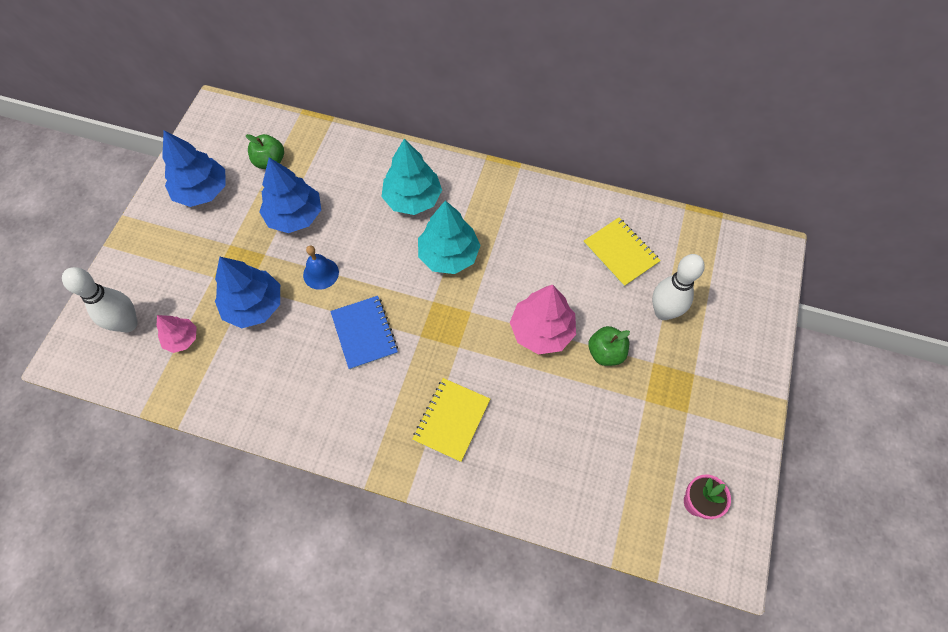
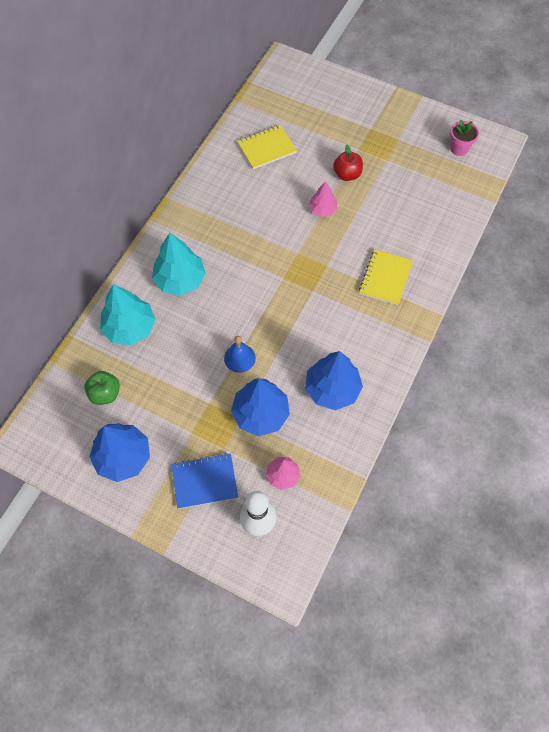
camera: 80 degrees left, 0 degrees up
(294, 216) = (174, 375): blue tree -> blue tree (332, 389)
(364, 333) = (303, 329): blue notebook -> blue notebook (204, 481)
(449, 255) = (243, 260): turquoise tree -> turquoise tree (130, 327)
(451, 420) = (385, 278): yellow notebook -> yellow notebook turned 75 degrees clockwise
(541, 330) = (322, 209): pink tree -> pink tree, size x0.57
(605, 353) = (347, 174): green apple -> red apple
(663, 312) = (321, 134): white bowling pin -> none

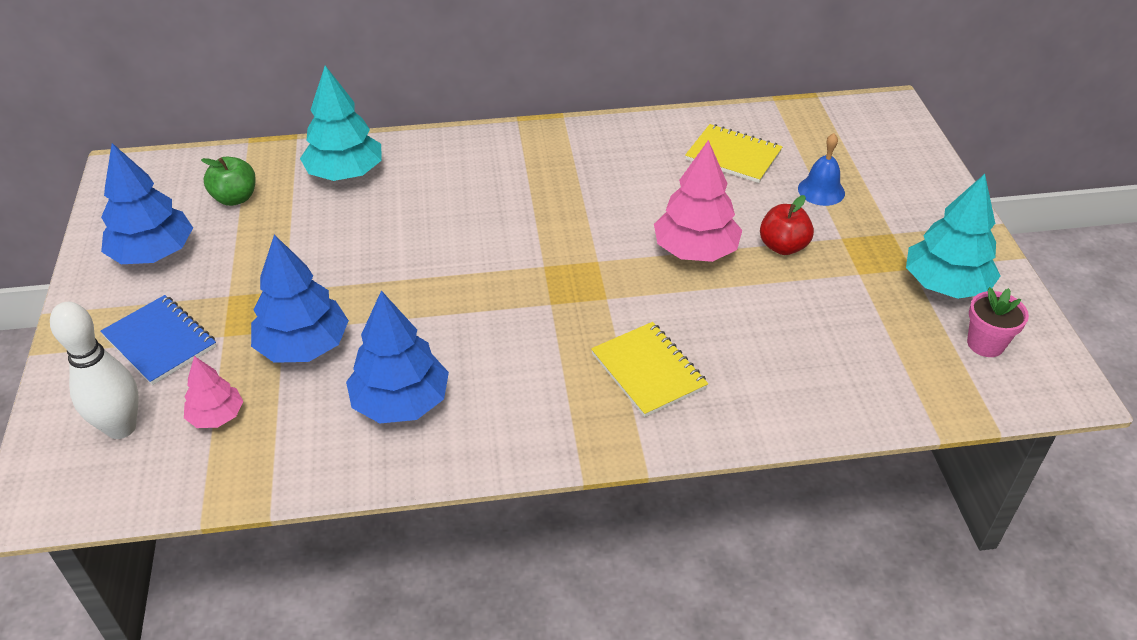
camera: 55 degrees right, 20 degrees down
(180, 280) = (451, 179): turquoise tree -> turquoise tree (945, 285)
(239, 358) = (377, 285): blue bell -> blue bell (821, 190)
(322, 209) = (695, 250): pink tree -> pink tree, size x1.76
(385, 278) = (648, 371): yellow notebook -> yellow notebook turned 75 degrees clockwise

